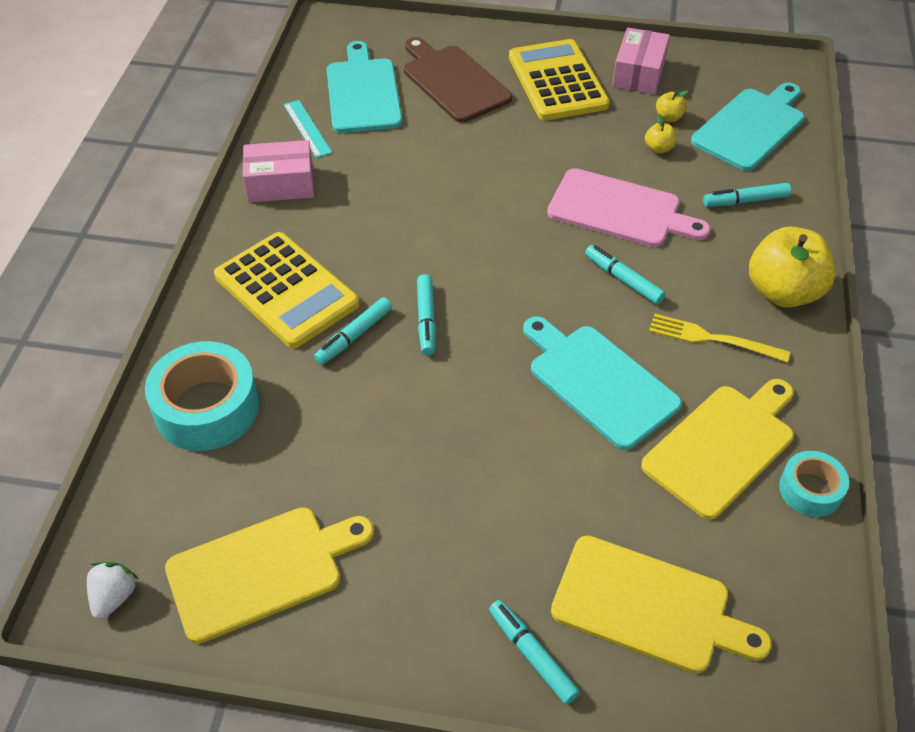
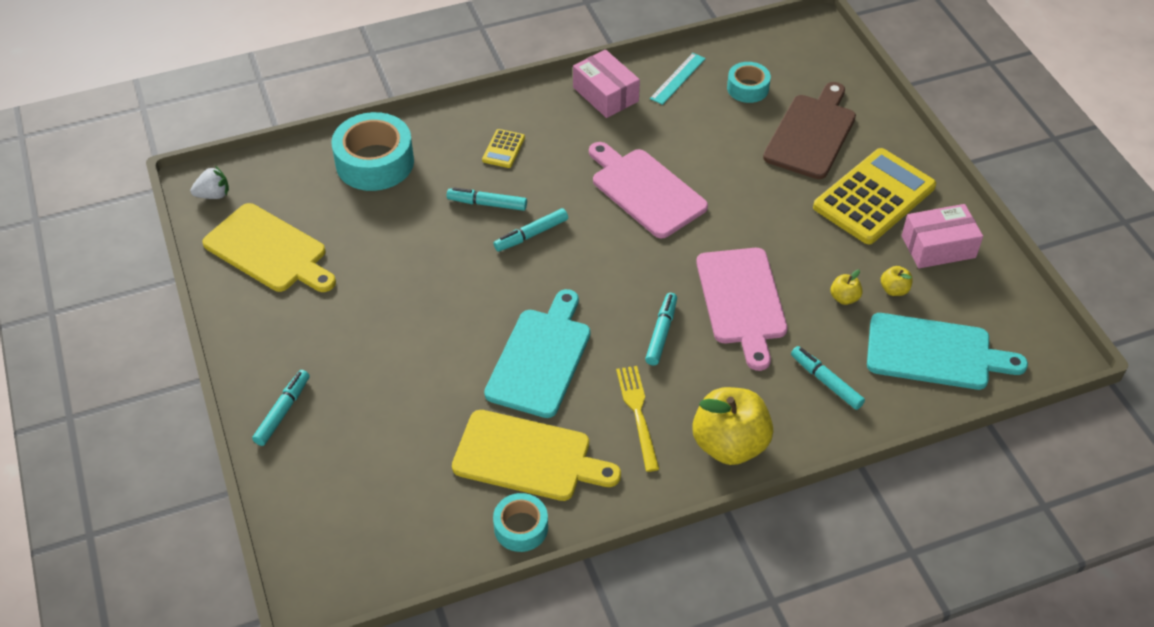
camera: 60 degrees right, 0 degrees up
(286, 290) = (503, 149): yellow calculator -> yellow calculator, size x0.43
(363, 92) = (747, 88): turquoise cutting board -> turquoise tape
(434, 213) = (645, 190): none -> pink cutting board
(648, 606) = (356, 461): yellow cutting board -> none

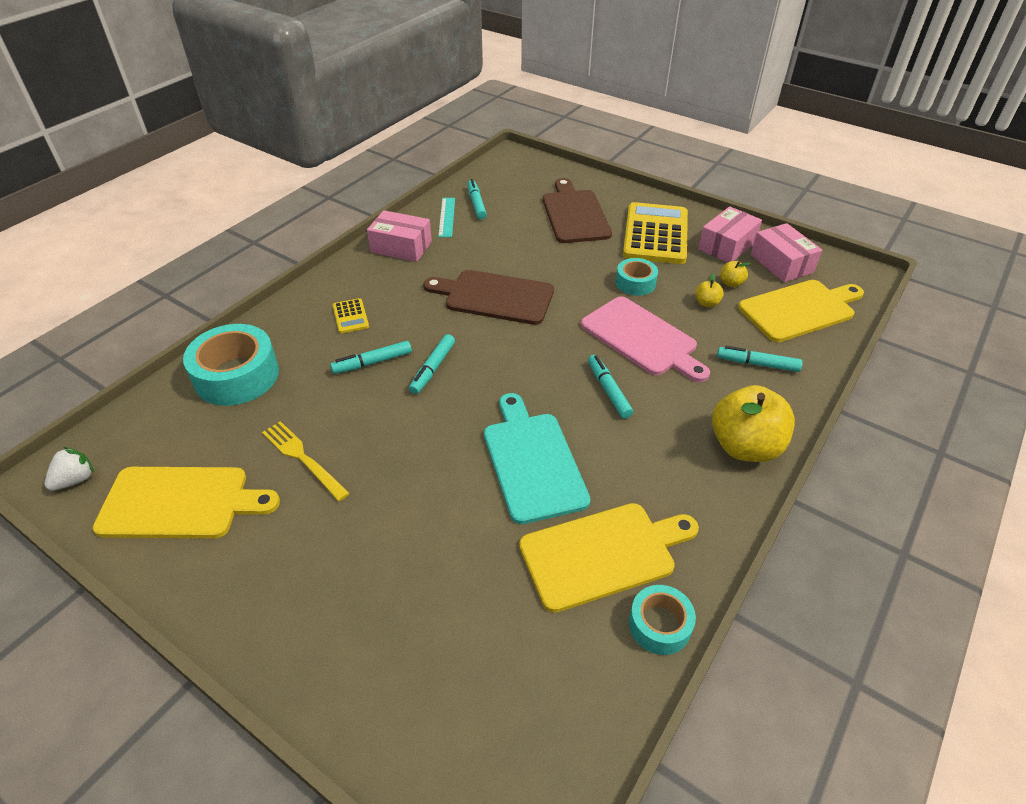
camera: 35 degrees left, 5 degrees down
(283, 411) = (320, 659): turquoise marker -> turquoise marker (476, 204)
(638, 413) = (654, 462): yellow fork -> yellow fork (303, 458)
(645, 190) = (494, 297): pink cutting board -> brown cutting board
(747, 88) = (503, 204): turquoise tape -> turquoise tape (635, 283)
(935, 352) = (799, 309): turquoise cutting board -> yellow cutting board
(976, 295) = (781, 263): none -> pink box

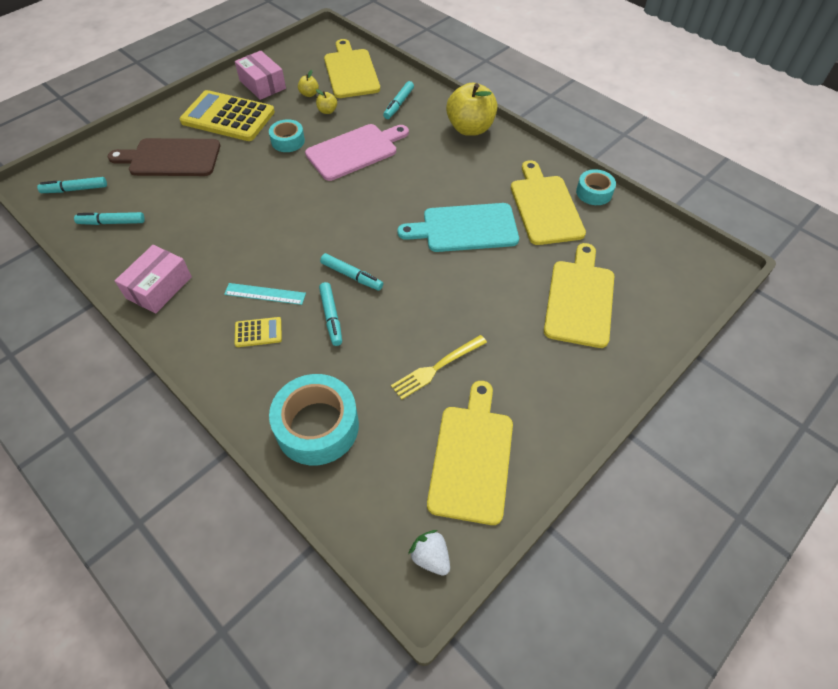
camera: 80 degrees left, 10 degrees up
(420, 608) = (579, 299): none -> yellow cutting board
(446, 217) = (123, 247): turquoise ruler -> turquoise ruler (265, 294)
(494, 297) = (271, 226): brown cutting board -> none
(608, 390) = (405, 178): turquoise marker -> turquoise marker (75, 189)
(781, 263) = (297, 65): pink box -> none

